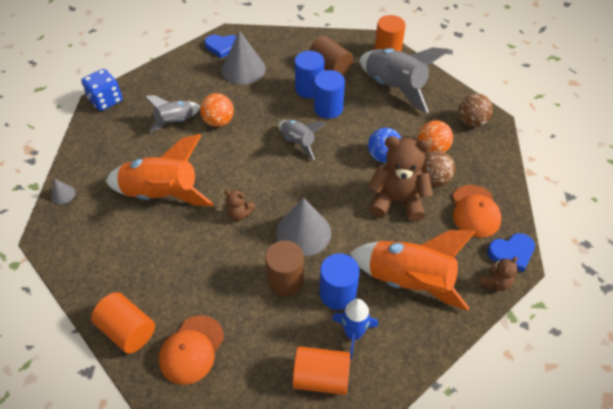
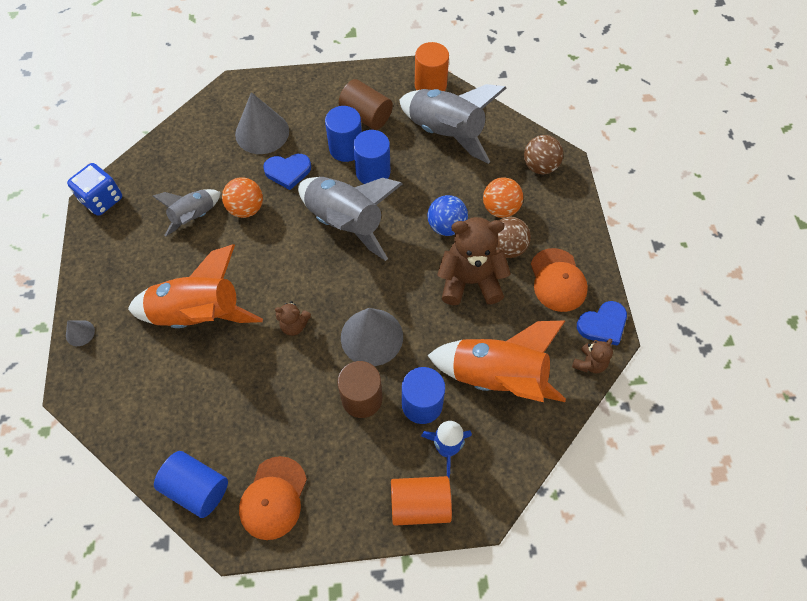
camera: 10 degrees left, 10 degrees up
(128, 330) = (197, 488): orange cylinder -> blue cylinder
(222, 47) = (230, 104): blue heart -> blue heart (288, 171)
(298, 142) = (345, 223): grey rocket -> grey rocket, size x1.78

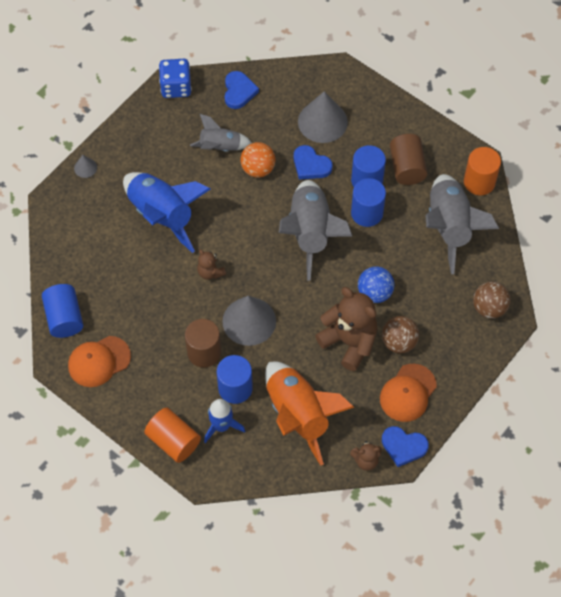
camera: 45 degrees right, 0 degrees up
(164, 162) = (239, 91): none -> blue heart
(199, 314) = (162, 215): orange rocket -> blue rocket
(500, 209) = (425, 313): orange ball -> none

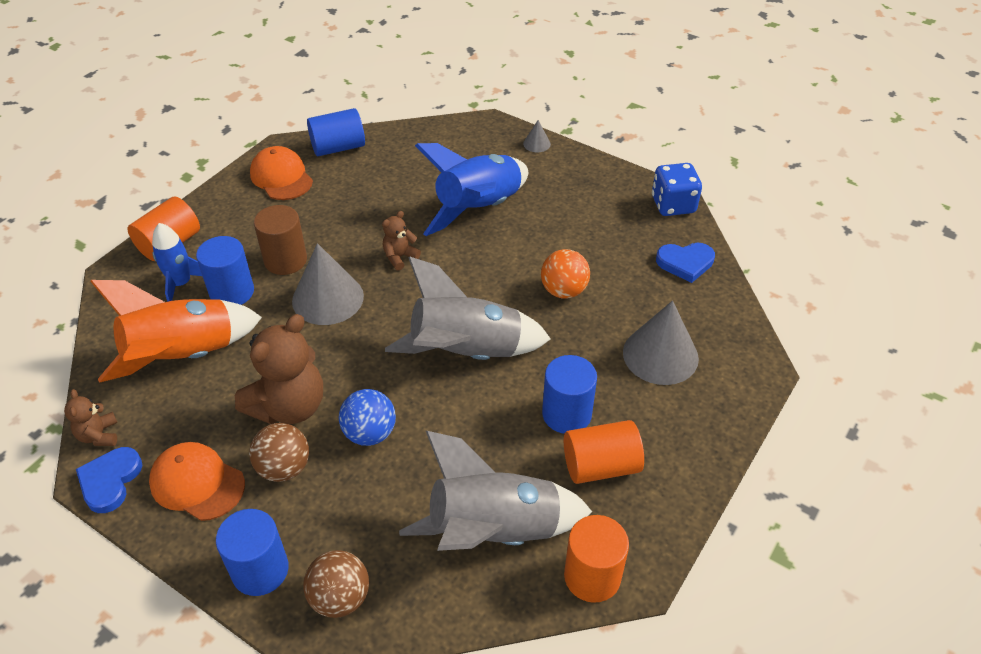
camera: 85 degrees right, 15 degrees down
(220, 147) = (590, 252): grey rocket -> none
(310, 165) = (581, 346): blue heart -> none
(367, 213) = (508, 417): blue cylinder -> blue cylinder (260, 570)
(407, 167) = (600, 466): brown cylinder -> orange cylinder

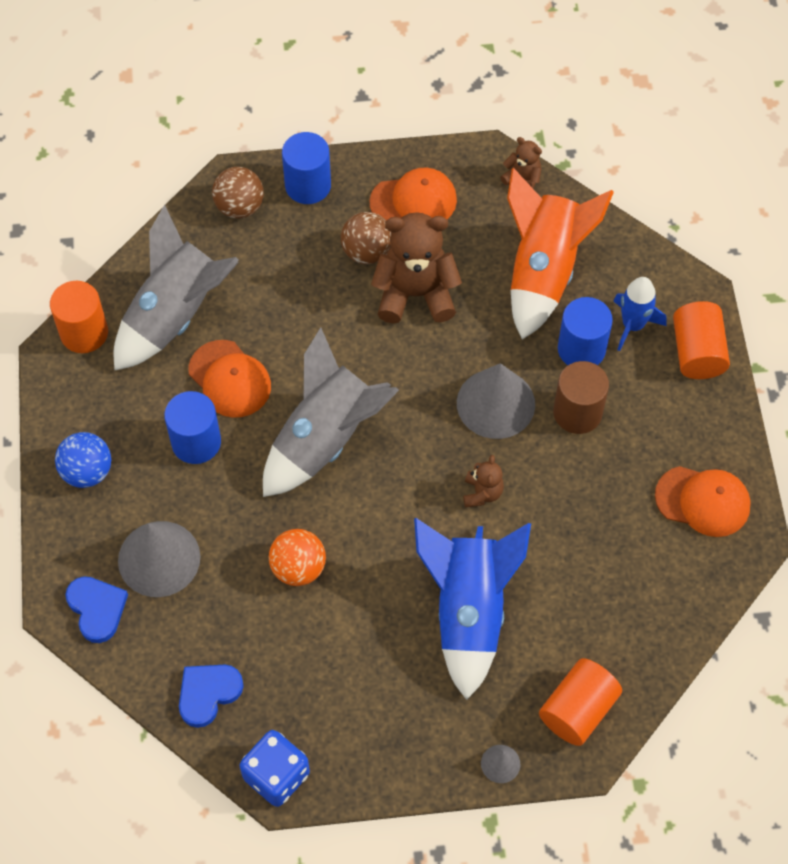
camera: 140 degrees right, 15 degrees up
(110, 481) = (473, 161): blue heart -> blue heart (97, 609)
(289, 406) = (415, 294): brown teddy bear -> brown teddy bear turned 90 degrees clockwise
(338, 147) = (699, 585): blue cylinder -> none
(370, 433) = (333, 318): blue ball -> blue ball (87, 471)
(497, 443) = (230, 379): none -> orange cap
(600, 466) = (136, 417): orange cylinder -> orange cylinder (578, 710)

